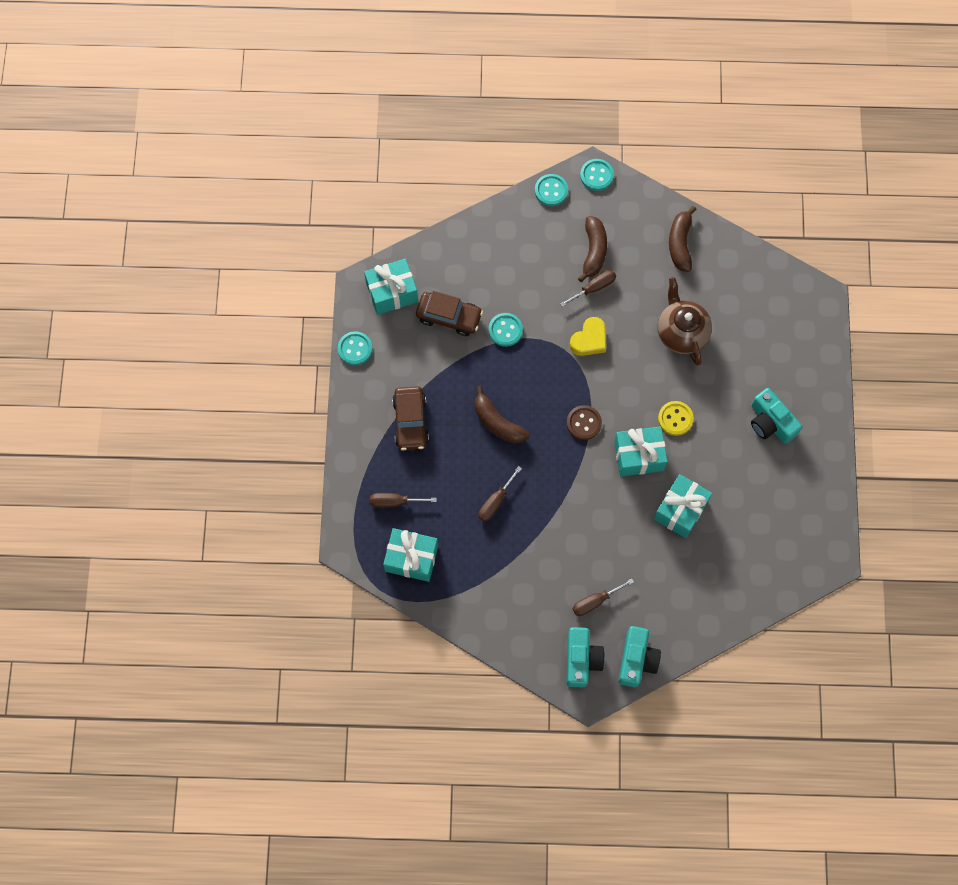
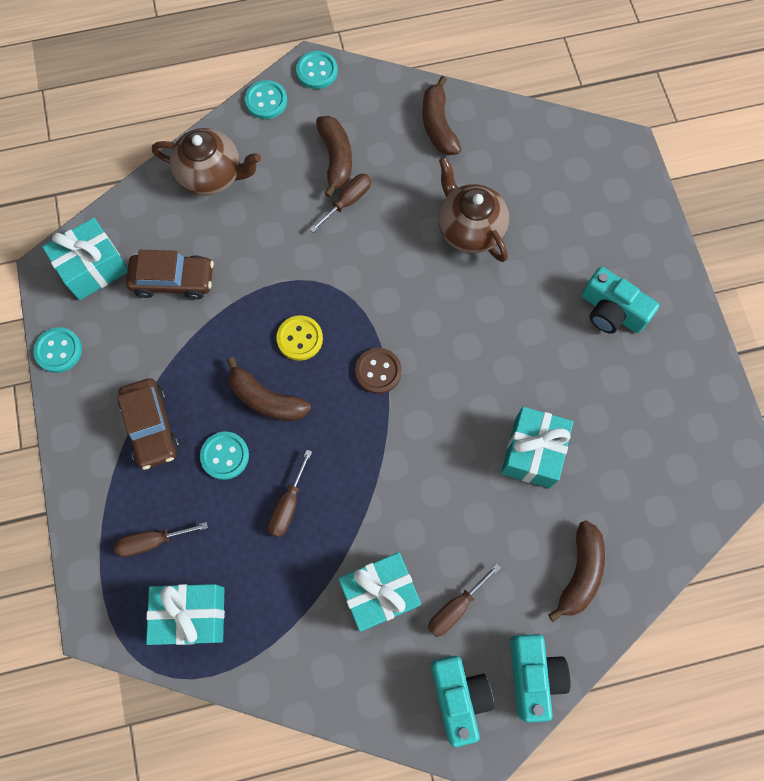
camera: 15 degrees left, 0 degrees up
(495, 242) = (212, 176): none -> brown teapot
(505, 330) = (249, 279): turquoise button -> turquoise button (225, 456)
(589, 340) = (358, 265): yellow heart -> none
(638, 456) = (459, 396): turquoise gift -> turquoise gift (379, 593)
(675, 419) = (492, 336): yellow button -> yellow button (300, 338)
(689, 601) = (579, 573): none -> brown banana

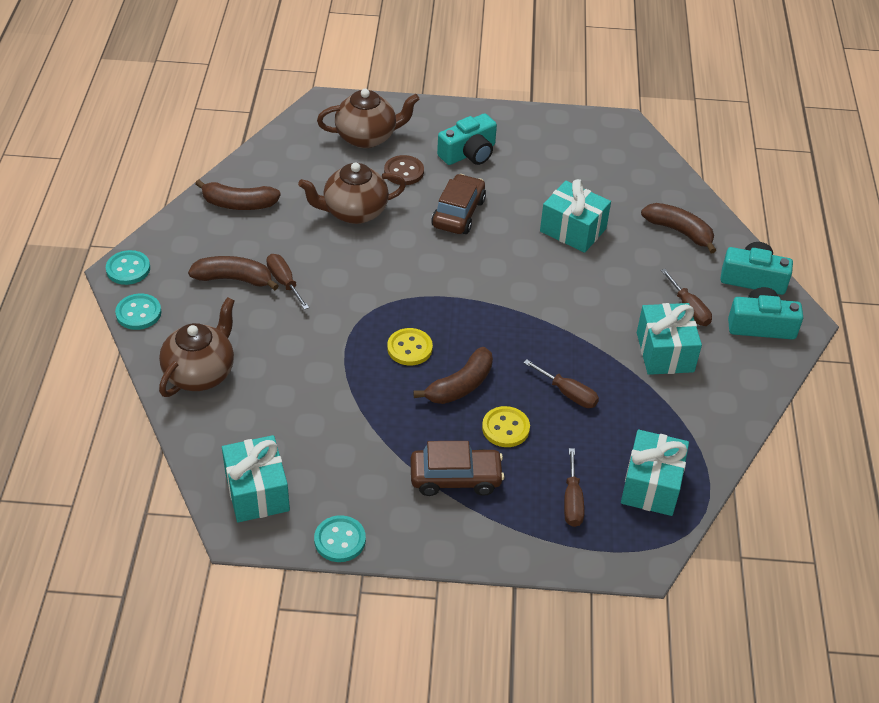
camera: 75 degrees left, 25 degrees down
(173, 280) = (304, 428): brown car -> brown car (458, 213)
(225, 456) = (505, 428): turquoise button -> yellow button
(378, 371) = (464, 303): brown button -> brown button (404, 172)
(590, 204) = (367, 137): none -> brown teapot

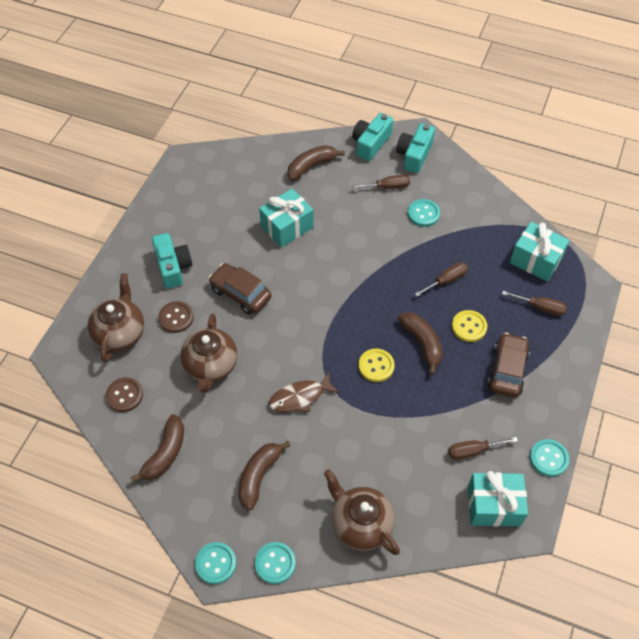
camera: 70 degrees left, 10 degrees up
(284, 282) = (276, 437): brown screwdriver -> brown screwdriver (473, 451)
(295, 159) = (124, 395): none -> brown button
(342, 291) = (300, 397): none -> brown fish
(665, 352) = (423, 214): turquoise gift -> turquoise button

